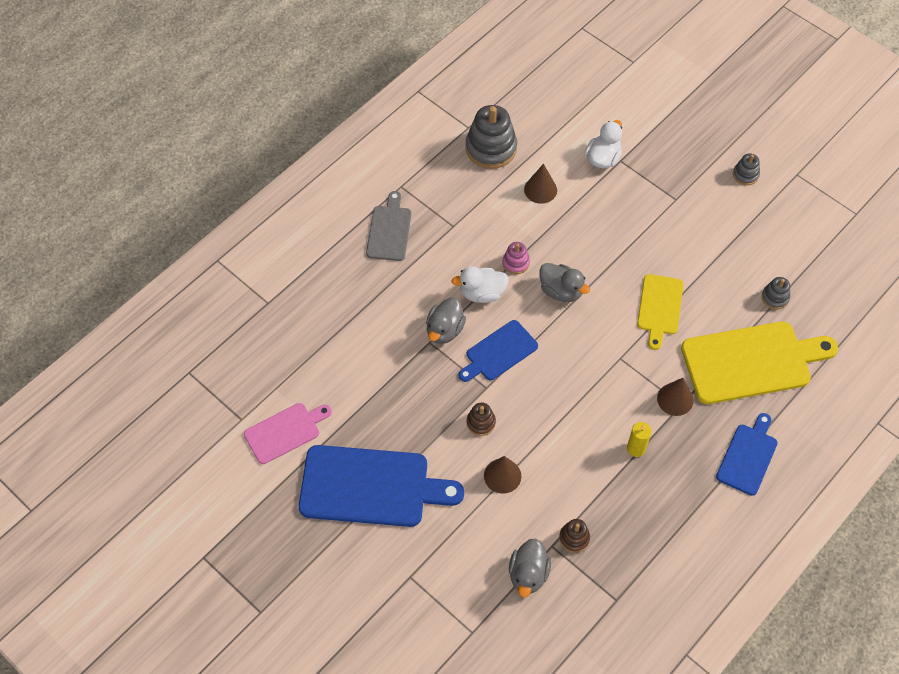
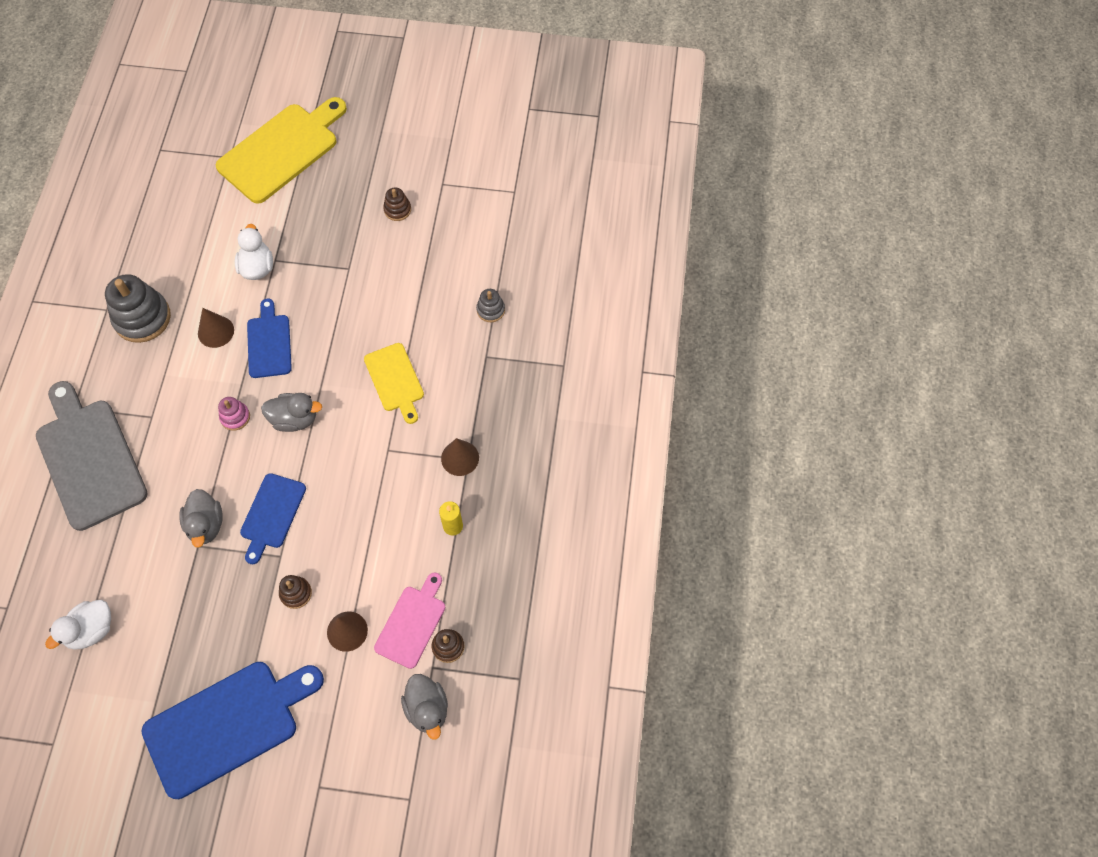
camera: 35 degrees left, 5 degrees up
(285, 432) = (107, 727): pink cutting board -> pink cutting board (412, 623)
(389, 230) = (89, 458): grey cutting board -> grey cutting board, size x1.78
(482, 293) = (220, 466): white duck -> white duck (91, 630)
(745, 175) = (397, 210): grey stacking toy -> brown stacking toy
(748, 456) = (553, 471): blue cutting board -> blue cutting board (269, 343)
(751, 362) = (505, 382): yellow cutting board -> yellow cutting board (282, 150)

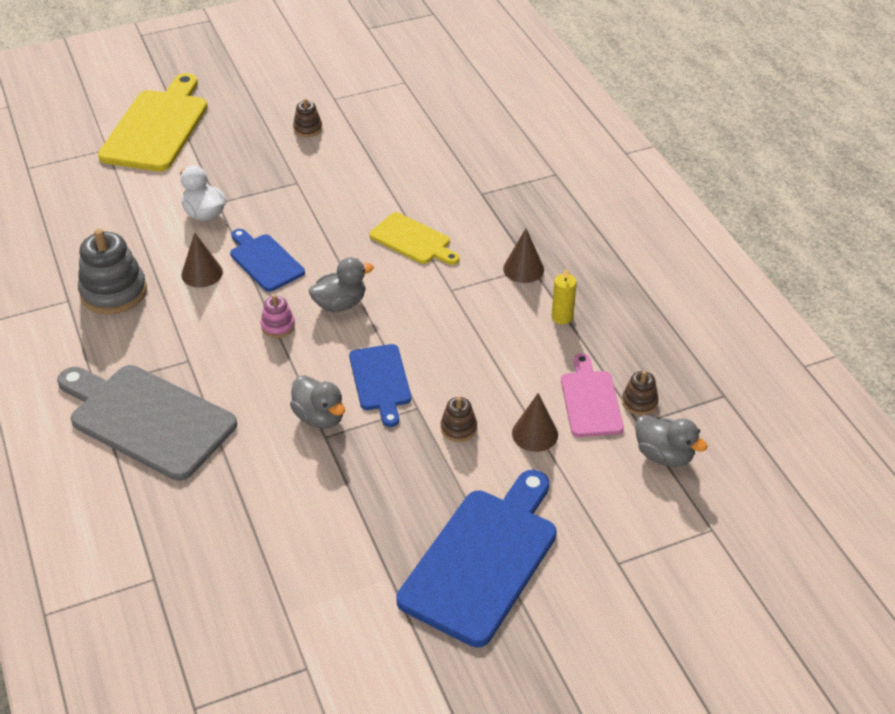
camera: 30 degrees left, 20 degrees down
(91, 630) = (268, 553): white duck -> none
(490, 310) = (456, 162): grey stacking toy -> none

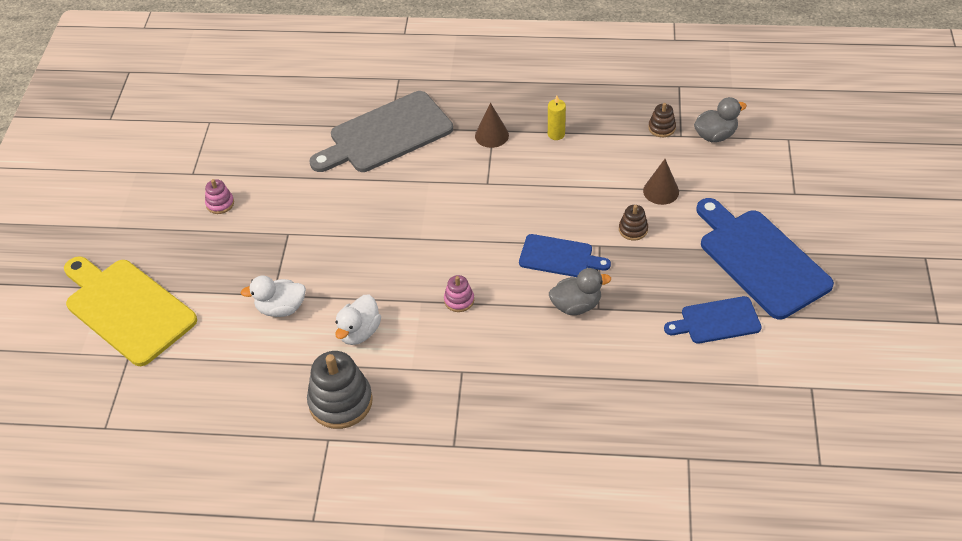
camera: 60 degrees left, 5 degrees up
(147, 419) = (514, 418): grey cutting board -> grey cutting board (386, 134)
(202, 273) = (359, 332): brown cone -> white duck
(265, 261) = (374, 285): blue cutting board -> blue cutting board (716, 321)
(308, 129) = (220, 204): brown stacking toy -> pink stacking toy
(340, 304) = (459, 253): grey duck -> none
(413, 240) = (415, 185): yellow cutting board -> none
(590, 400) = (646, 151): pink cutting board -> none

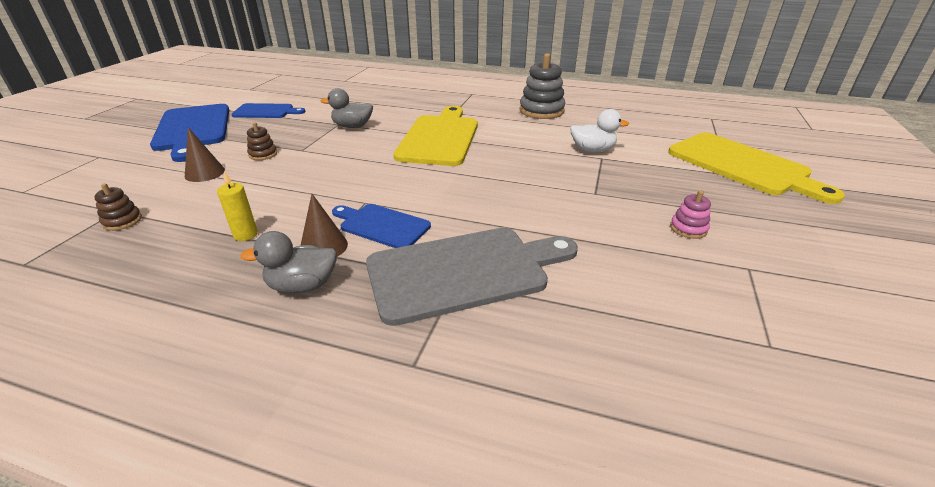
camera: 170 degrees left, 15 degrees down
(359, 332) = (525, 133): white duck -> none
(459, 300) = (440, 138): pink stacking toy -> yellow cutting board
(559, 257) = (341, 148): blue cutting board -> blue cutting board (382, 225)
(715, 135) = (82, 205): grey duck -> grey duck (302, 286)

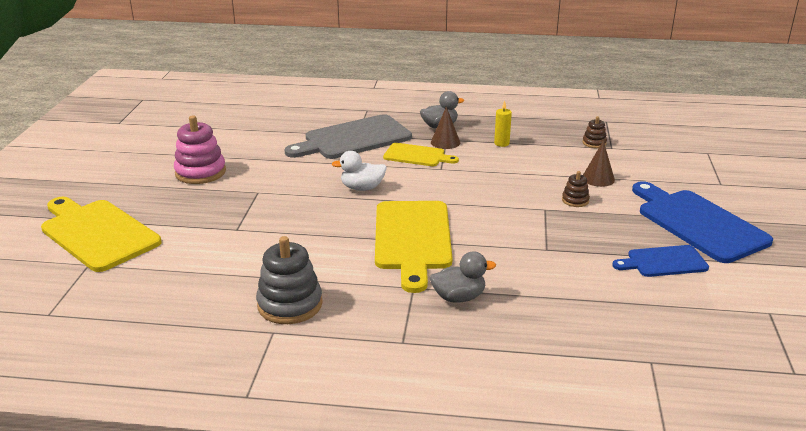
camera: 170 degrees right, 5 degrees down
(352, 126) = (525, 246): grey duck -> grey duck (459, 297)
(382, 225) = (417, 155): blue cutting board -> yellow cutting board
(592, 150) = (242, 238): white duck -> white duck (362, 188)
(688, 229) = (200, 172): pink stacking toy -> pink stacking toy, size x1.99

